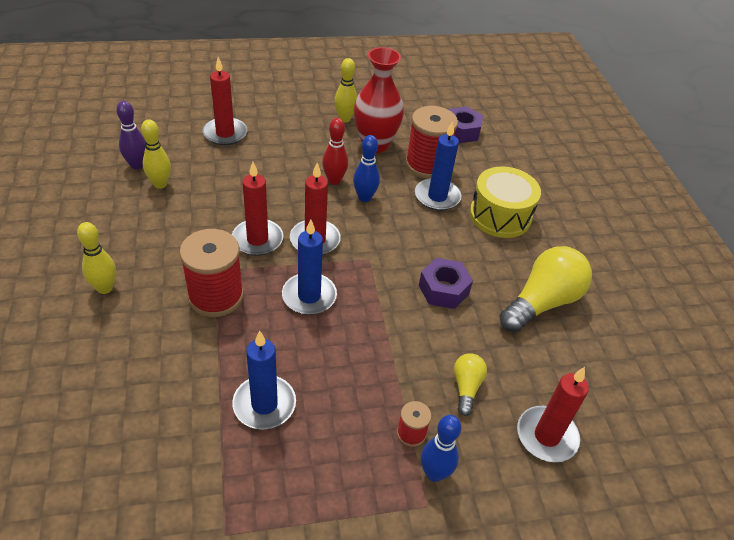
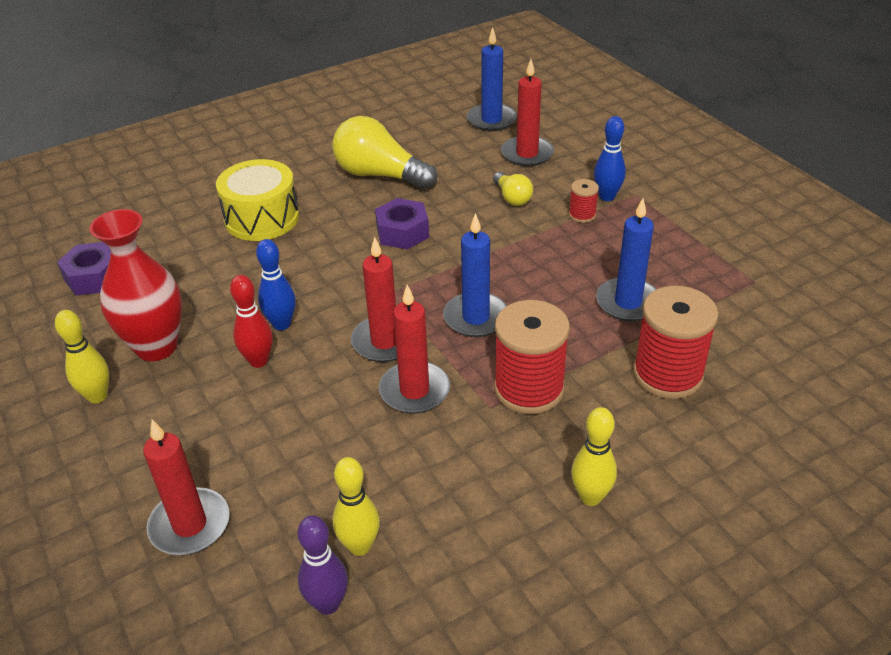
camera: 105 degrees left, 5 degrees down
(426, 165) = (186, 290): red spool -> red spool (667, 374)
(437, 197) = (250, 268): blue candle -> blue candle (491, 120)
(466, 387) = (512, 197): yellow light bulb -> yellow light bulb turned 105 degrees counterclockwise

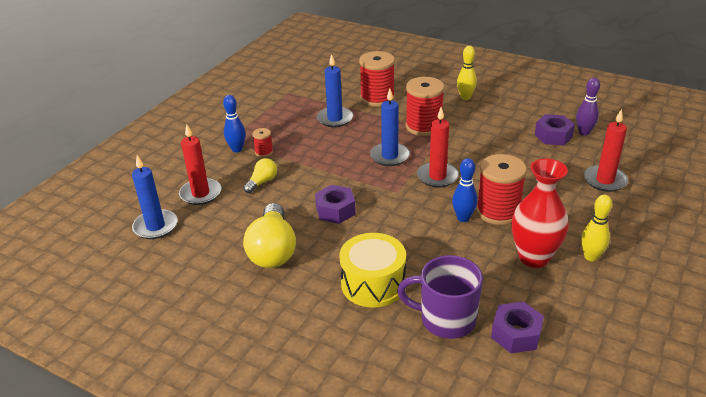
camera: 120 degrees left, 5 degrees down
(165, 243) = (446, 319): none -> purple mug
(258, 361) = (498, 211): red bowling pin -> red spool
(359, 546) = (553, 136): yellow bowling pin -> purple nut
(414, 390) = (459, 155): red candle -> none

